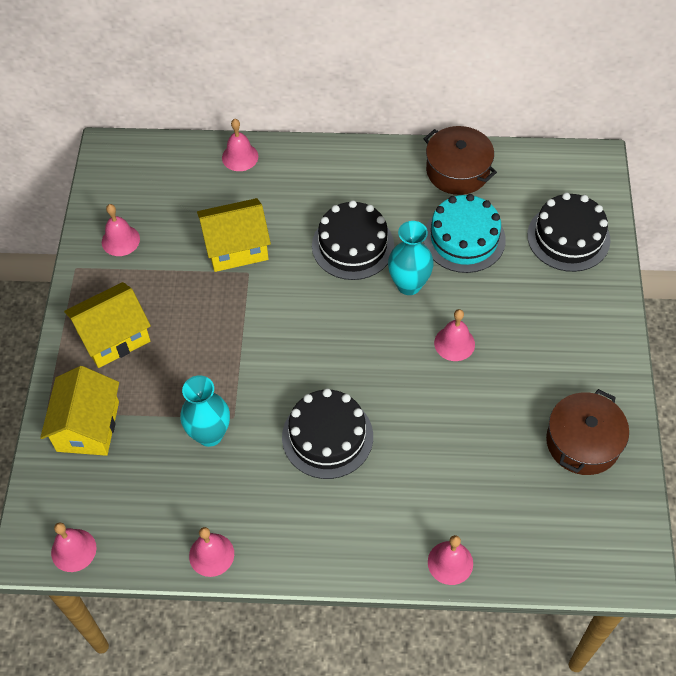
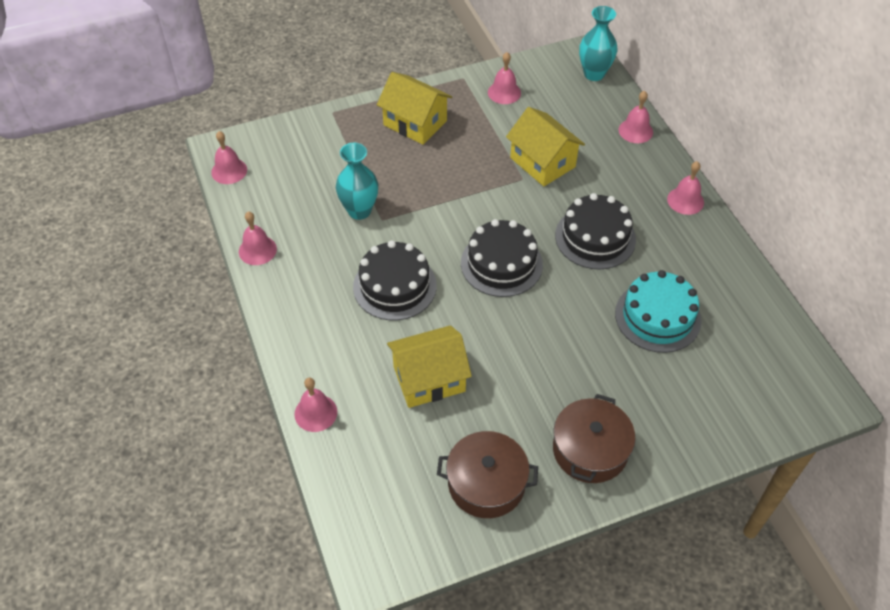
camera: 65 degrees right, 5 degrees down
(88, 426) = (331, 139): yellow house -> yellow house (429, 379)
(409, 285) = (579, 291): turquoise vase -> turquoise vase (594, 74)
(454, 343) = (537, 346): pink bell -> pink bell (685, 200)
(457, 170) = (733, 286): brown pot -> brown pot (590, 450)
(568, 237) = (717, 402): black cake -> black cake (501, 264)

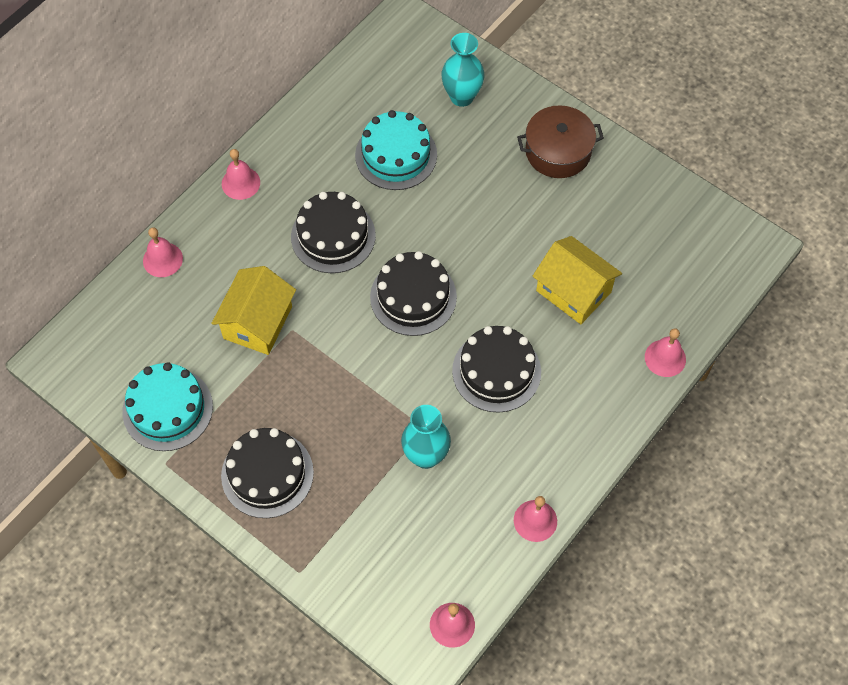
camera: 120 degrees left, 10 degrees up
(415, 123) = (267, 474): yellow house -> black cake
(486, 483) = (636, 205): brown pot -> none
(504, 92) = (167, 409): pink bell -> turquoise cake
(594, 74) = (88, 334): turquoise vase -> turquoise vase (462, 97)

